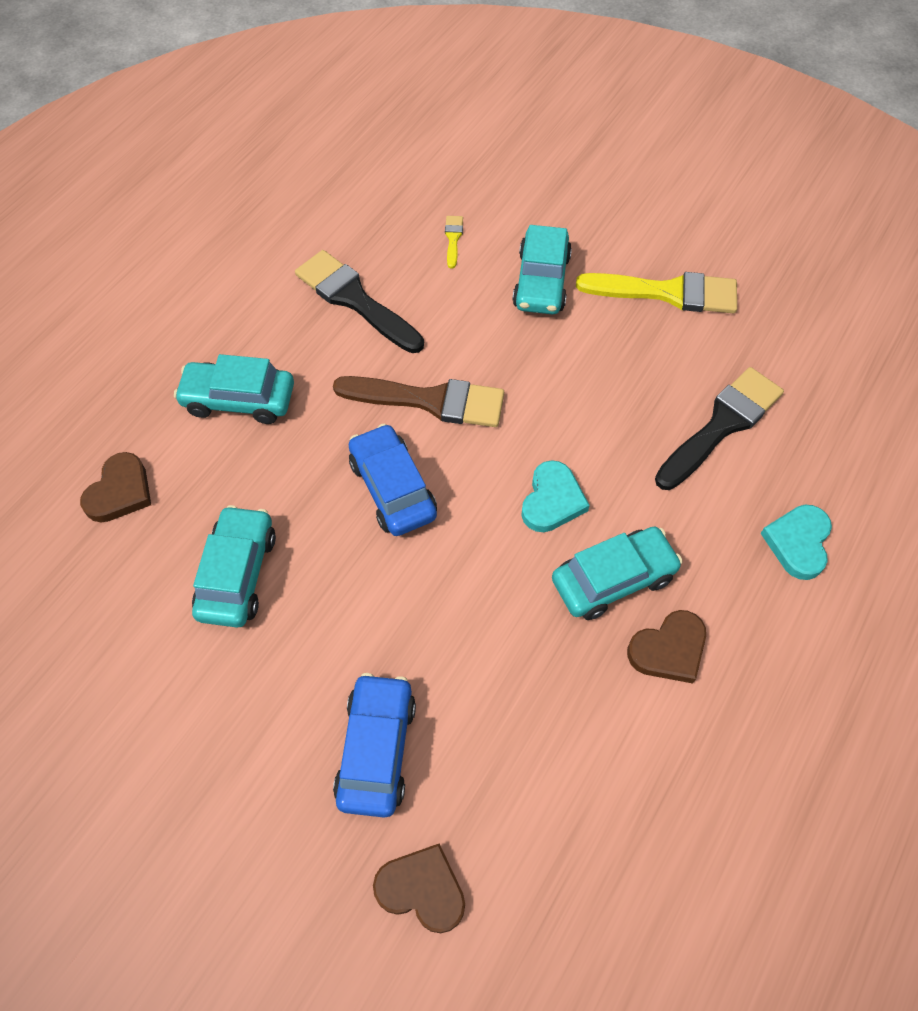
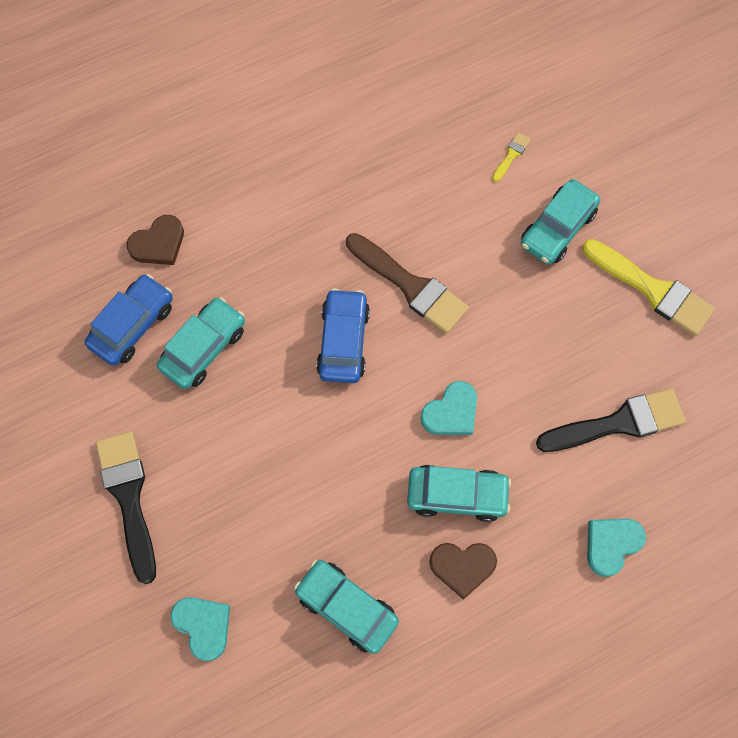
camera: 30 degrees right, 10 degrees up
(239, 400) = (275, 213): turquoise car -> turquoise car (346, 607)
(355, 300) = (404, 172): black brush -> black brush (129, 497)
(376, 749) = (226, 521): blue car -> blue car (132, 325)
(422, 889) = (203, 626): brown heart -> turquoise heart

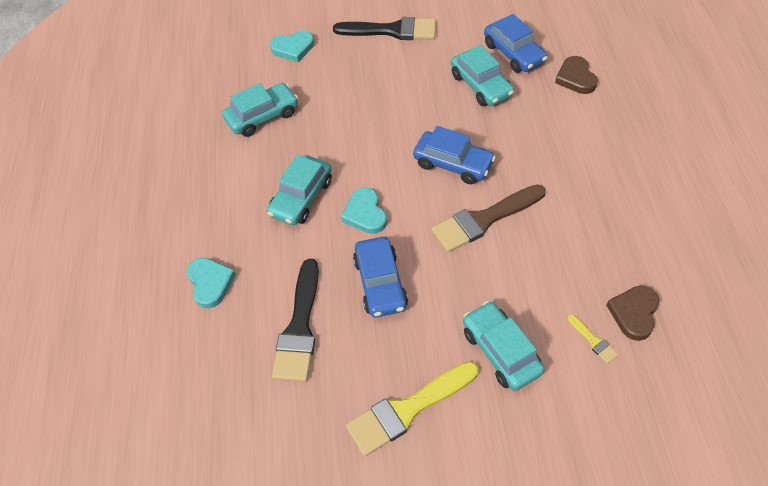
camera: 115 degrees right, 15 degrees down
(462, 567) = (250, 185): brown heart -> brown heart (634, 313)
(532, 362) = (380, 283): none -> blue car

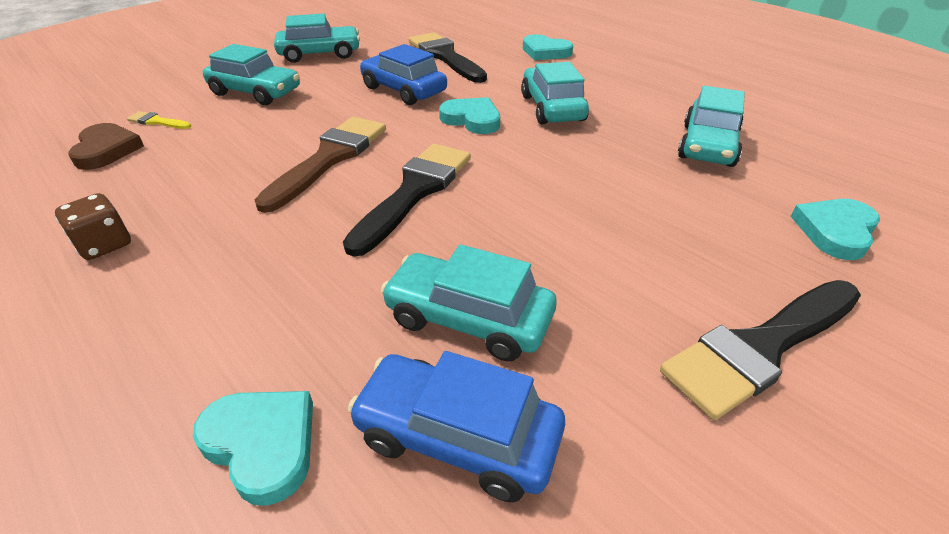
camera: 140 degrees right, 15 degrees down
(407, 409) = (320, 54): yellow brush -> turquoise car
(453, 164) = (414, 192): blue car -> black brush
(575, 78) = (262, 444): brown heart -> turquoise heart
(631, 205) = (104, 245): none -> brown dice

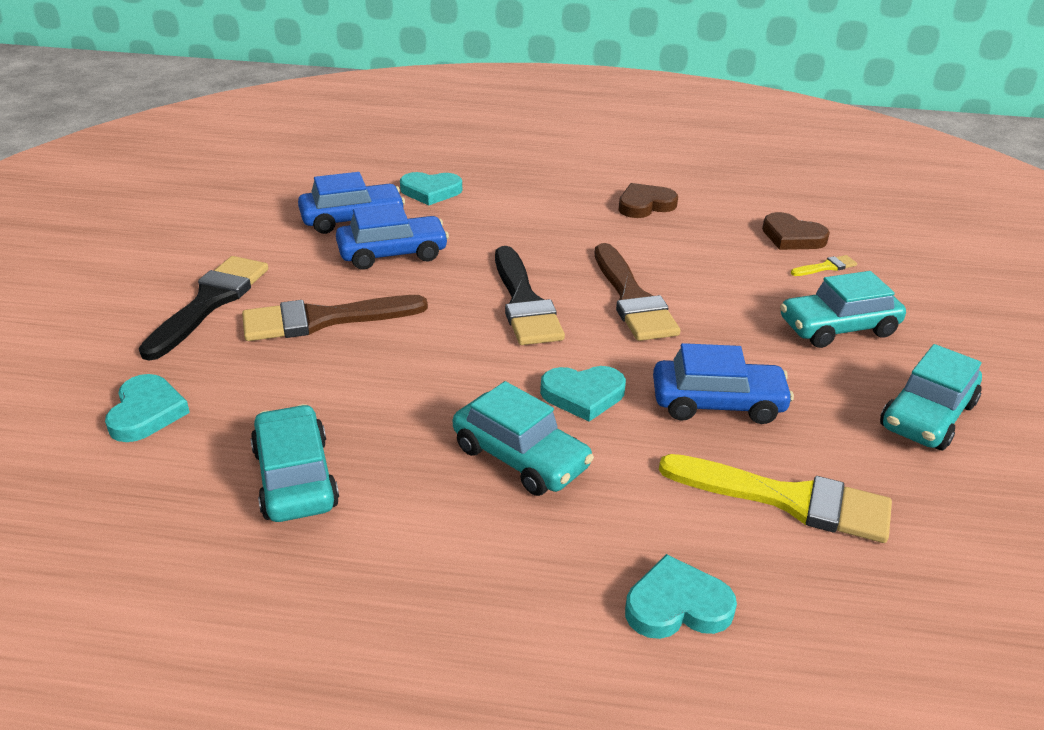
camera: 140 degrees right, 5 degrees down
(104, 245) = (645, 205): brown dice -> brown heart
(445, 56) = (787, 499): black brush -> yellow brush
(469, 318) = (392, 253): turquoise car -> blue car
(622, 257) = (323, 320): none -> brown brush

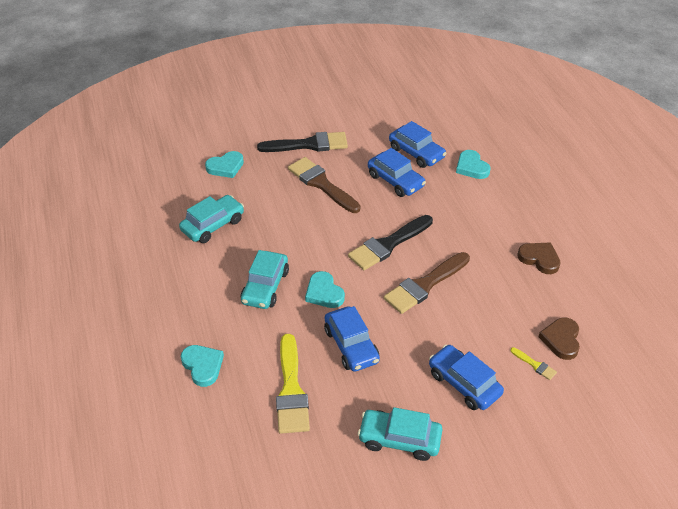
camera: 65 degrees right, 10 degrees up
(838, 328) = (464, 383): turquoise car -> blue car

